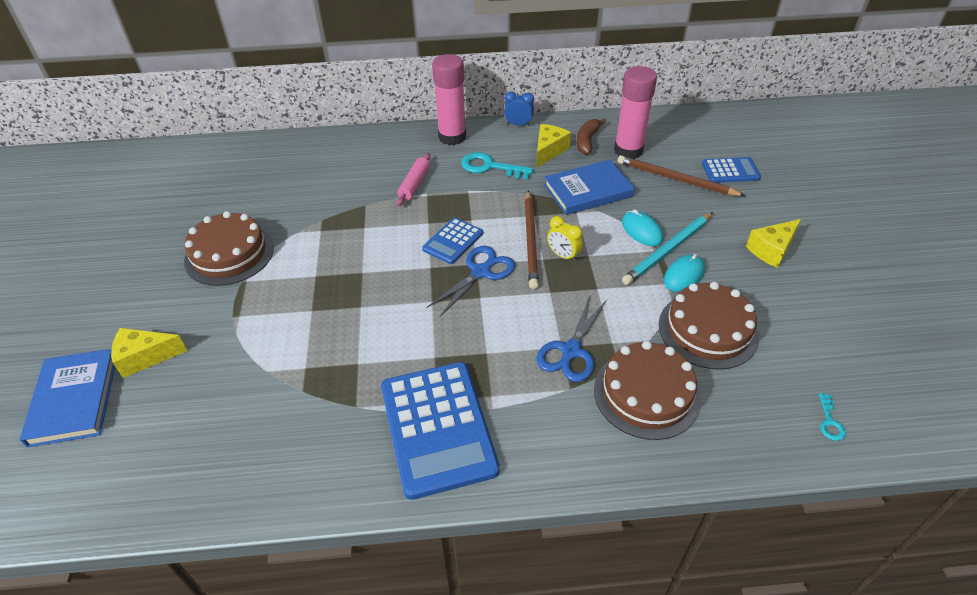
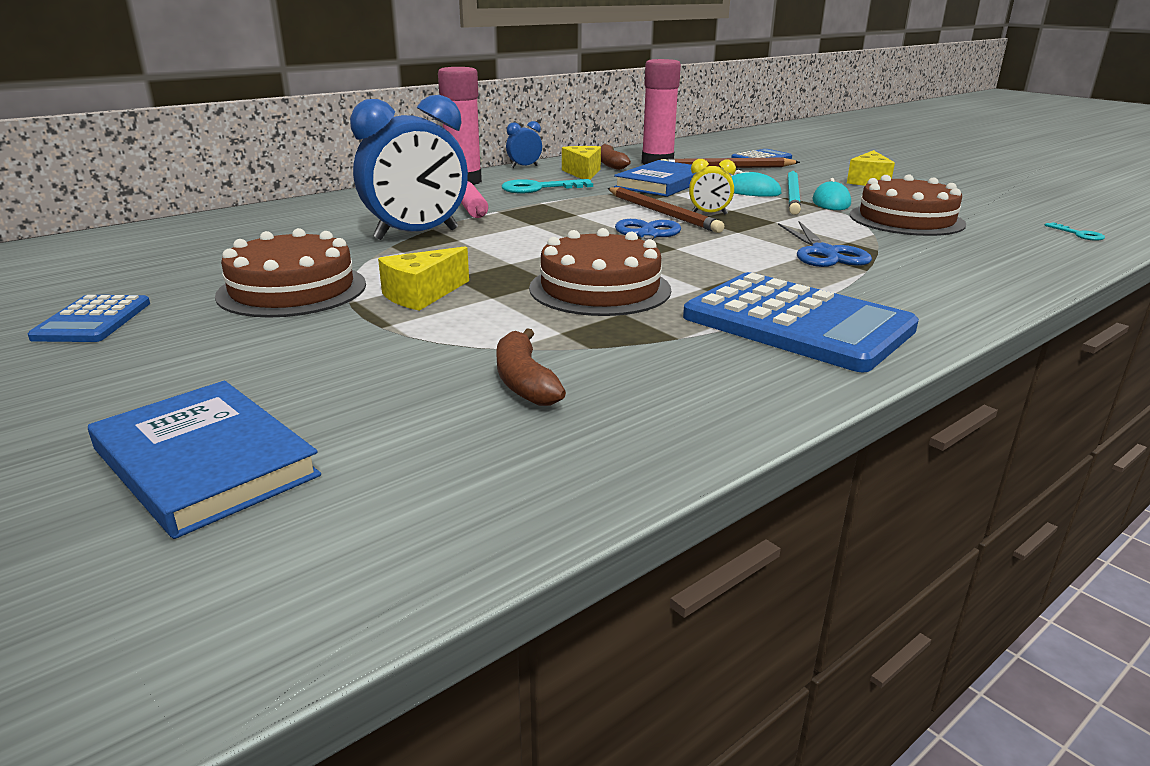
camera: 35 degrees left, 20 degrees down
(145, 357) = (287, 390): yellow cheese -> yellow cheese (422, 295)
(240, 407) = (524, 381): none -> brown banana
(348, 210) = (416, 234): none -> blue clock
(453, 241) = (582, 227): blue calculator -> blue calculator (93, 320)
(646, 393) = (932, 256): brown cake -> brown cake (600, 288)

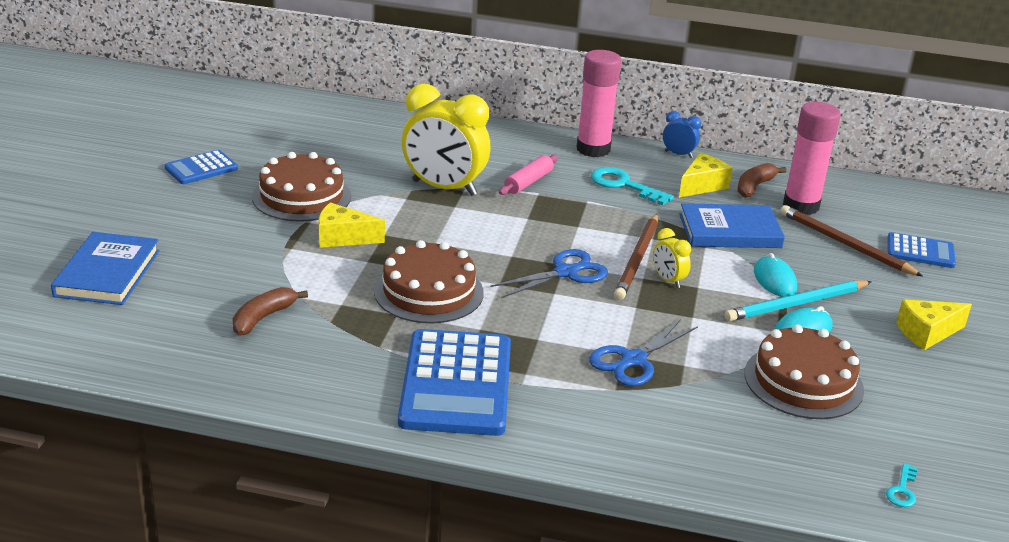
camera: 50 degrees right, 5 degrees up
(416, 234) = (444, 188): blue clock -> yellow clock

